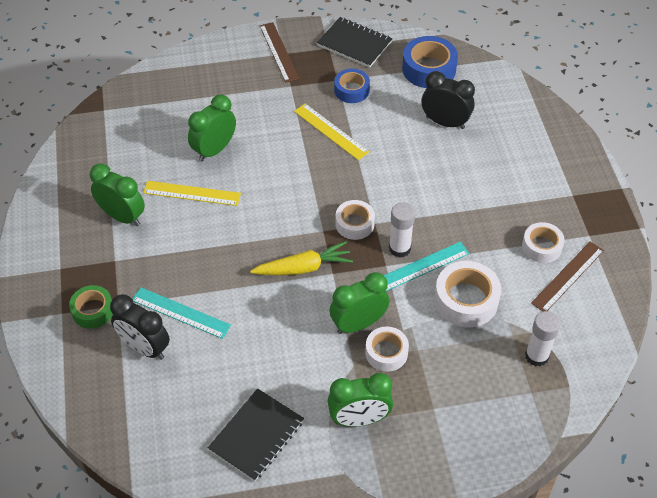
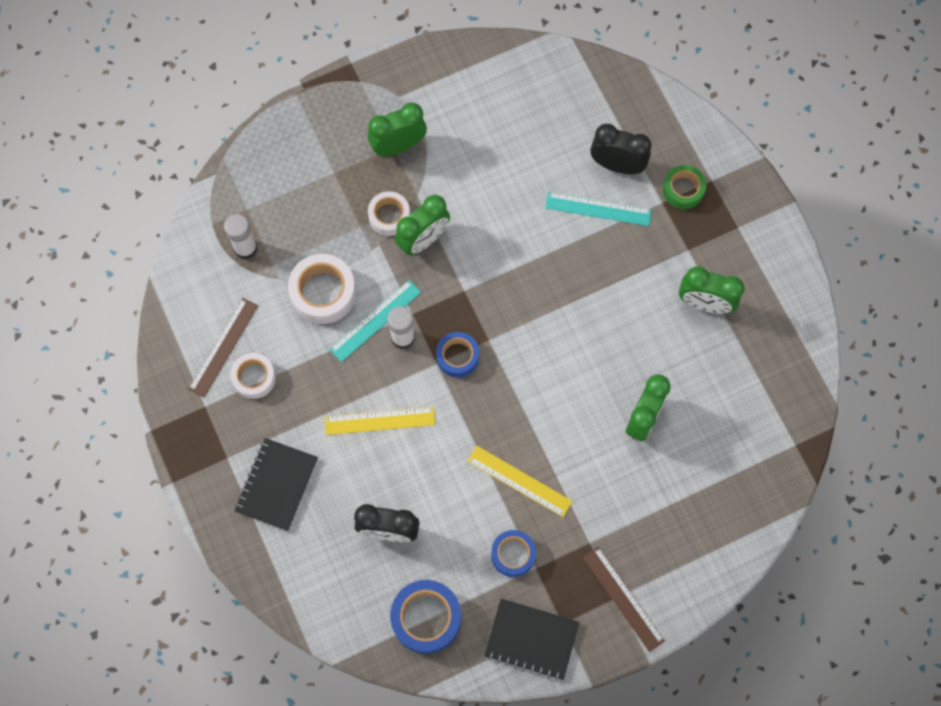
camera: 165 degrees right, 20 degrees up
(192, 193) = (644, 352): yellow ruler -> yellow ruler (379, 421)
(256, 435) = (484, 109): black notebook -> black notebook (277, 485)
(304, 268) = (495, 289): yellow carrot -> none
(354, 224) = (457, 356): white tape -> blue tape

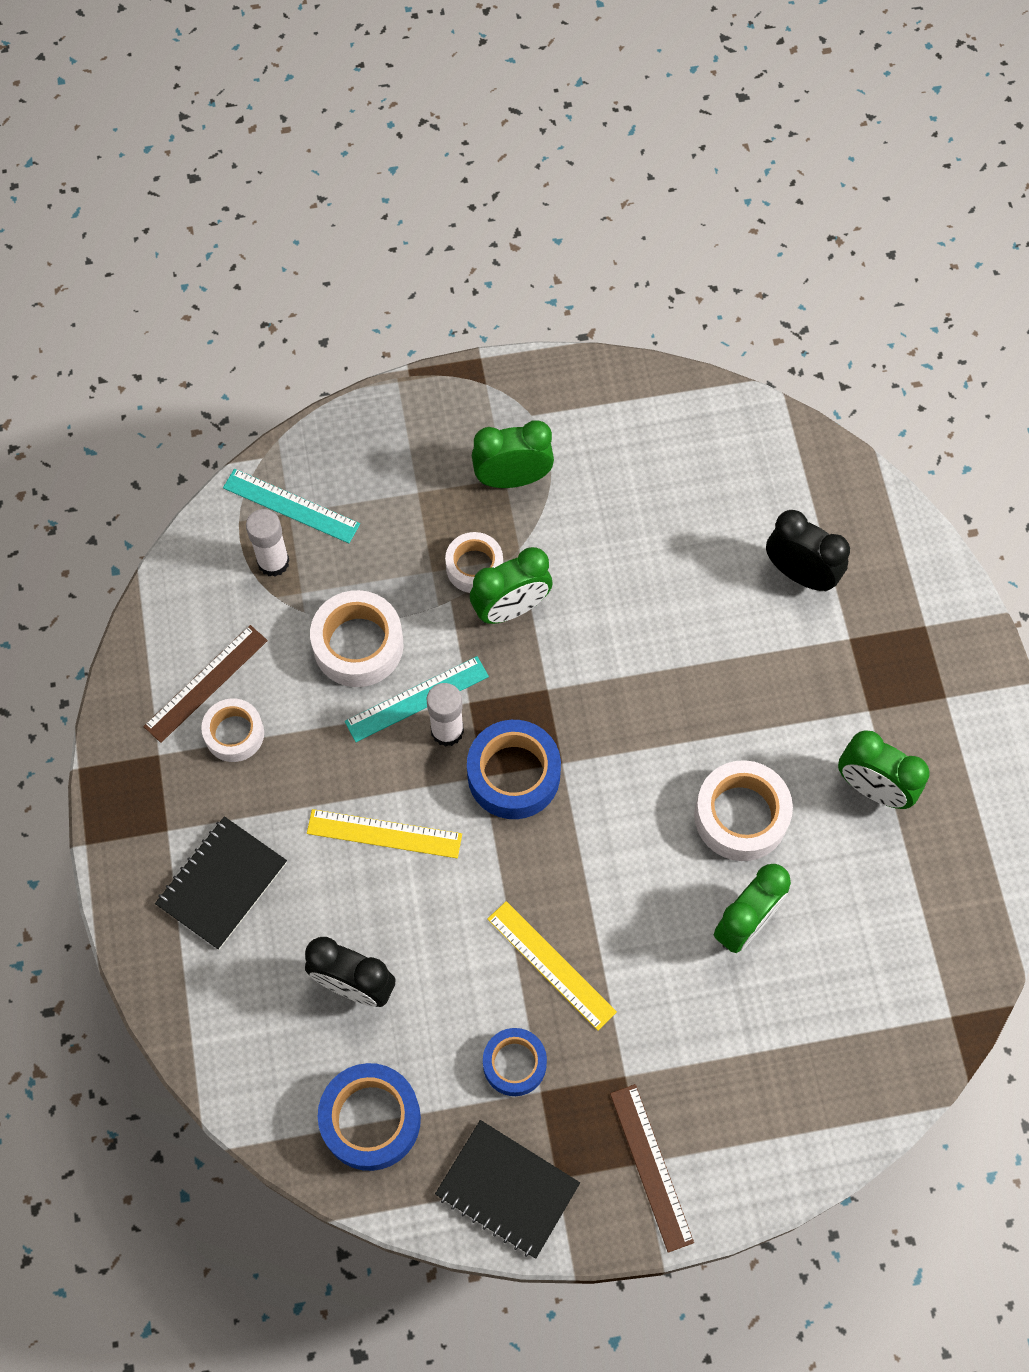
camera: 15 degrees right, 5 degrees down
(457, 356) = (513, 775): blue tape -> blue tape, size x1.55
(598, 209) = (759, 626): turquoise ruler -> turquoise ruler (291, 506)
(620, 345) = (741, 816): none -> white tape
(683, 190) = (882, 629): green tape -> none

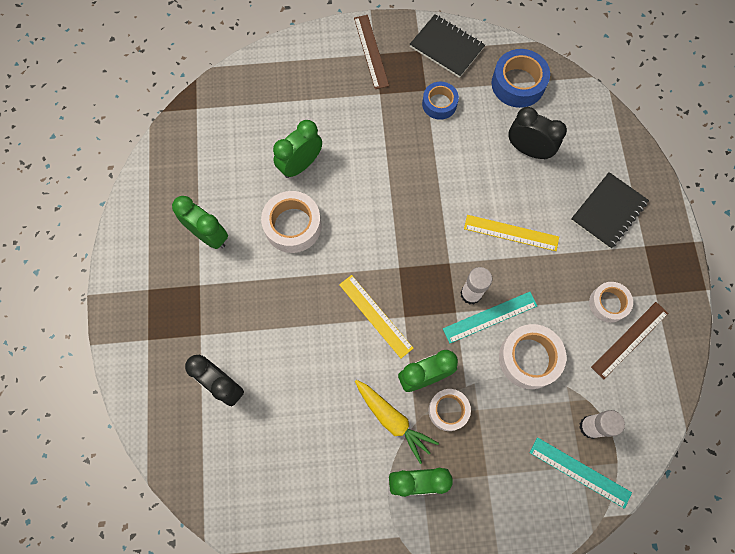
camera: 175 degrees left, 5 degrees up
(513, 775) = (430, 262): blue tape -> none
(551, 548) = (393, 420): none -> yellow carrot
(551, 965) = (415, 151): yellow ruler -> yellow ruler (375, 316)

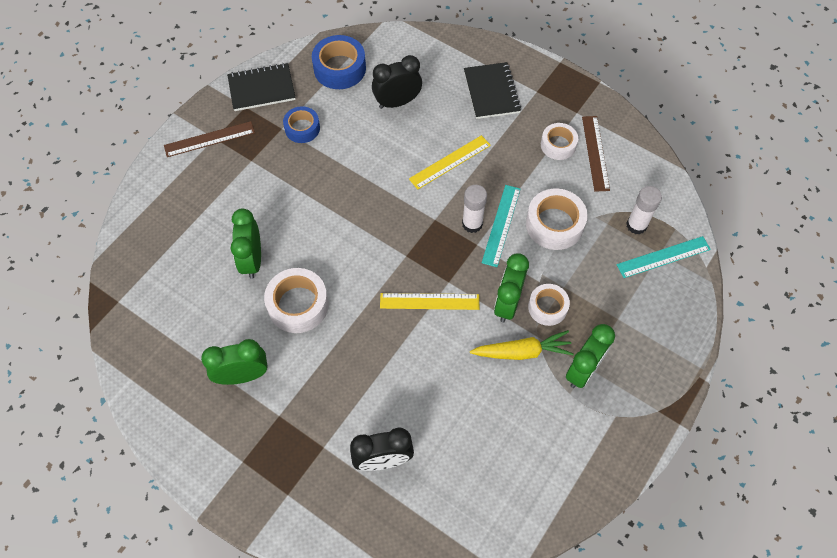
camera: 50 degrees left, 10 degrees down
(371, 51) = (209, 139): brown ruler -> brown ruler turned 45 degrees counterclockwise

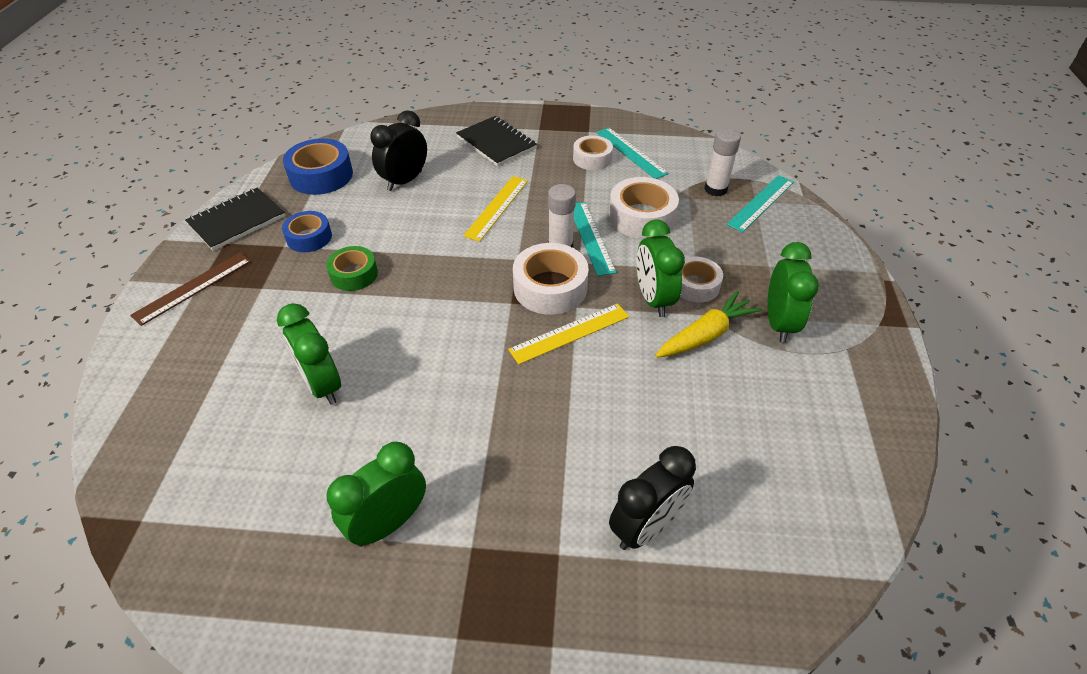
camera: 30 degrees left, 15 degrees down
(298, 305) = (414, 406): white tape -> white tape (550, 287)
(315, 178) = (354, 274): none -> green tape
(595, 153) = (631, 152): brown ruler -> turquoise ruler

